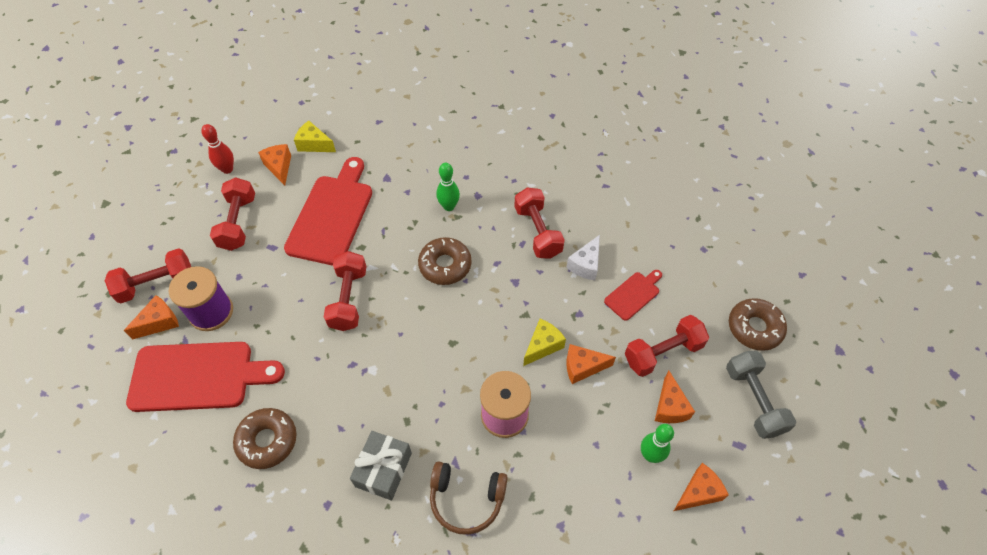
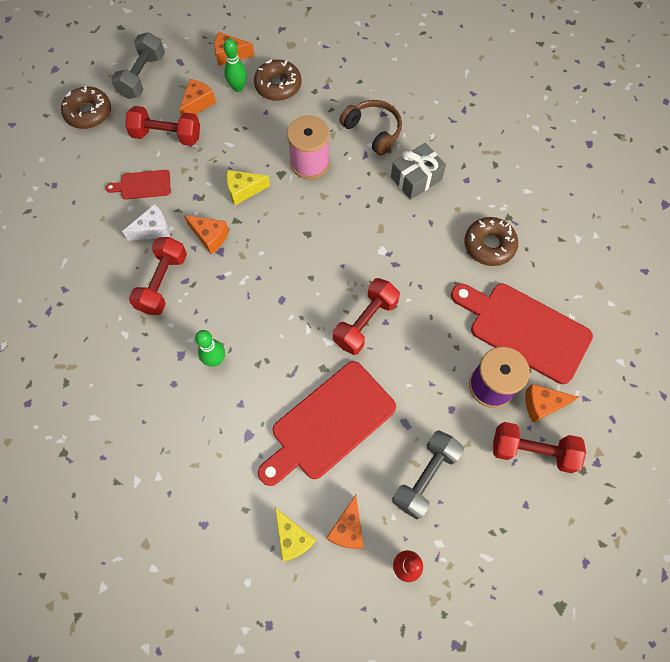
camera: 145 degrees left, 10 degrees up
(238, 223) = (425, 477): red dumbbell -> grey dumbbell
(445, 265) = (264, 302): brown donut -> brown donut (278, 85)
(582, 367) = (229, 160): orange cheese -> orange cheese (210, 237)

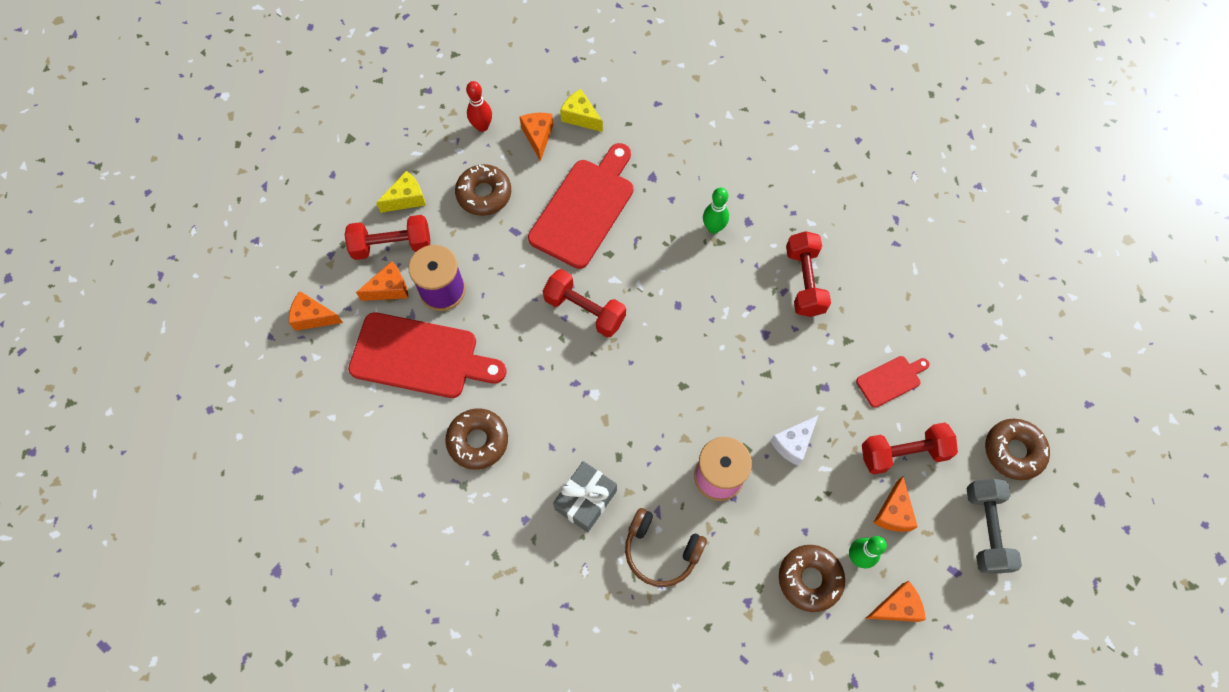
camera: 160 degrees right, 0 degrees up
(153, 230) = (847, 333): white cheese -> white cheese (793, 443)
(210, 237) = (784, 346): orange cheese -> orange cheese (313, 317)
(243, 190) = (777, 413): yellow cheese -> yellow cheese (406, 199)
(365, 322) = (584, 310): red dumbbell -> red dumbbell turned 75 degrees counterclockwise
(425, 477) = (484, 194): grey dumbbell -> brown donut

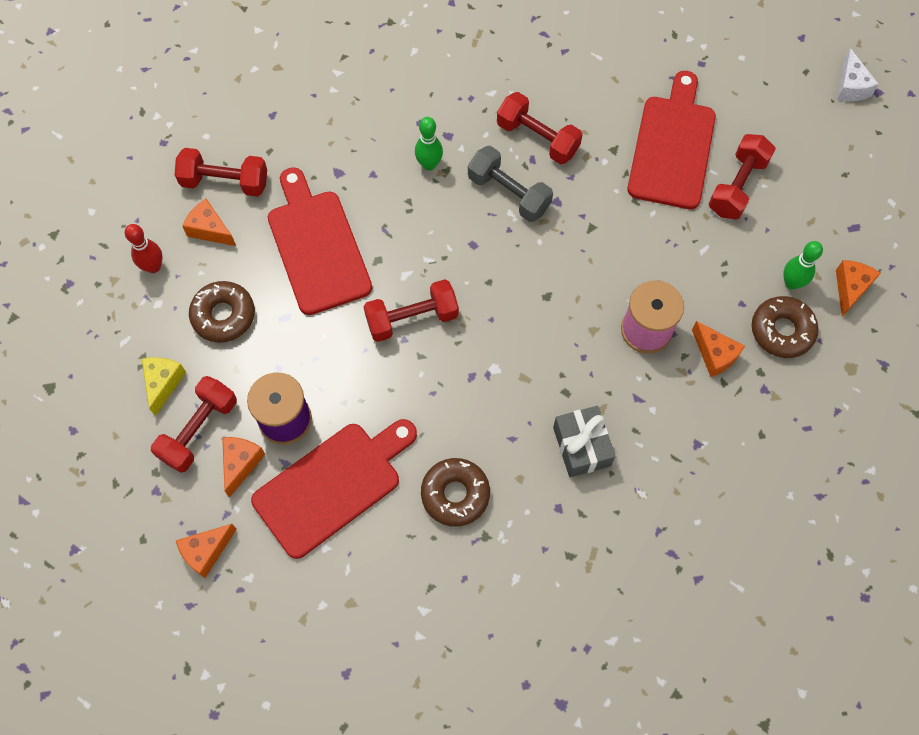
camera: 50 degrees left, 0 degrees up
(580, 117) = (225, 182): yellow cheese -> red dumbbell
(661, 551) = (672, 421): brown headphones -> none
(793, 443) = (665, 255): white cheese -> white cheese (850, 87)
(891, 380) = (672, 147): red cutting board -> red cutting board, size x2.04
(893, 512) = (777, 231): orange cheese -> orange cheese (714, 355)
(985, 529) = (840, 181): grey dumbbell -> grey dumbbell (509, 193)
(1013, 451) = (796, 114): brown donut -> none

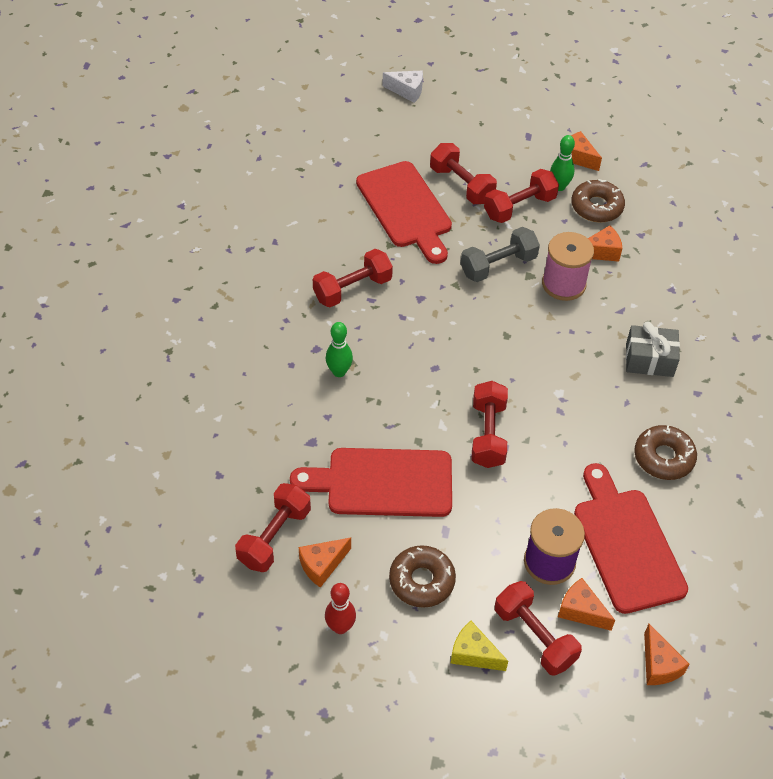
camera: 70 degrees left, 15 degrees down
(509, 193) = (396, 326): grey dumbbell -> grey dumbbell (498, 265)
(672, 147) = (406, 209): red cutting board -> red cutting board turned 150 degrees counterclockwise
(736, 252) = (519, 207): none -> red dumbbell

